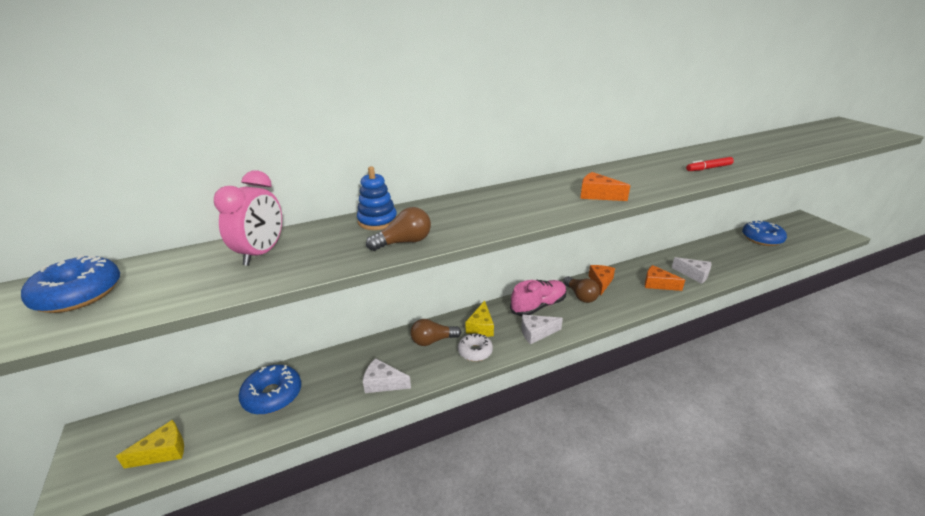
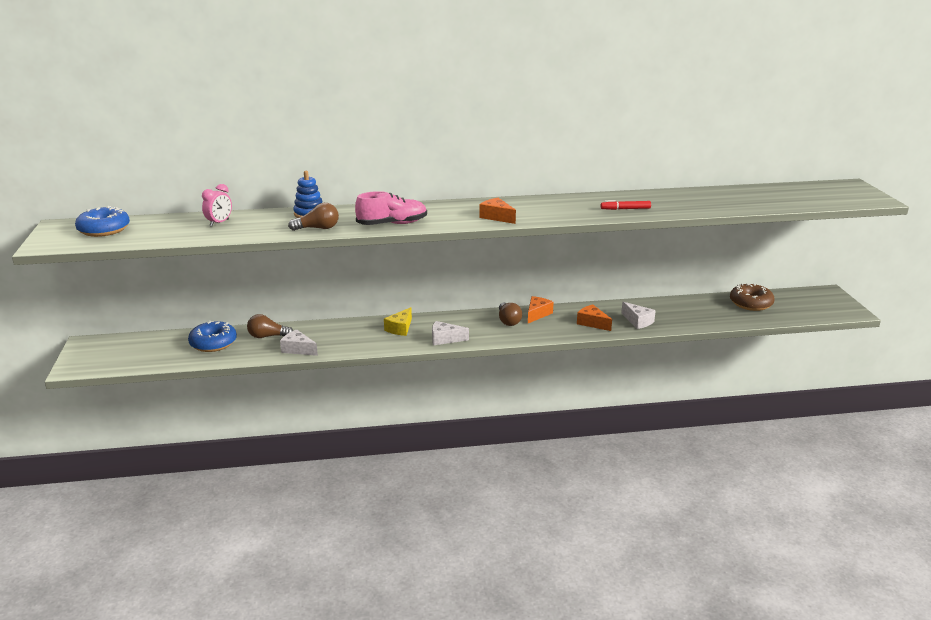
camera: 15 degrees right, 5 degrees down
(163, 451) = (130, 359): yellow cheese -> none
(262, 253) = (219, 223): pink clock -> pink clock, size x0.66
(433, 340) = (353, 331): brown light bulb -> brown light bulb (268, 336)
(475, 351) = (383, 342): white donut -> none
(538, 306) = (463, 322): pink shoe -> pink shoe (392, 224)
(762, 238) = (750, 303): blue donut -> brown donut

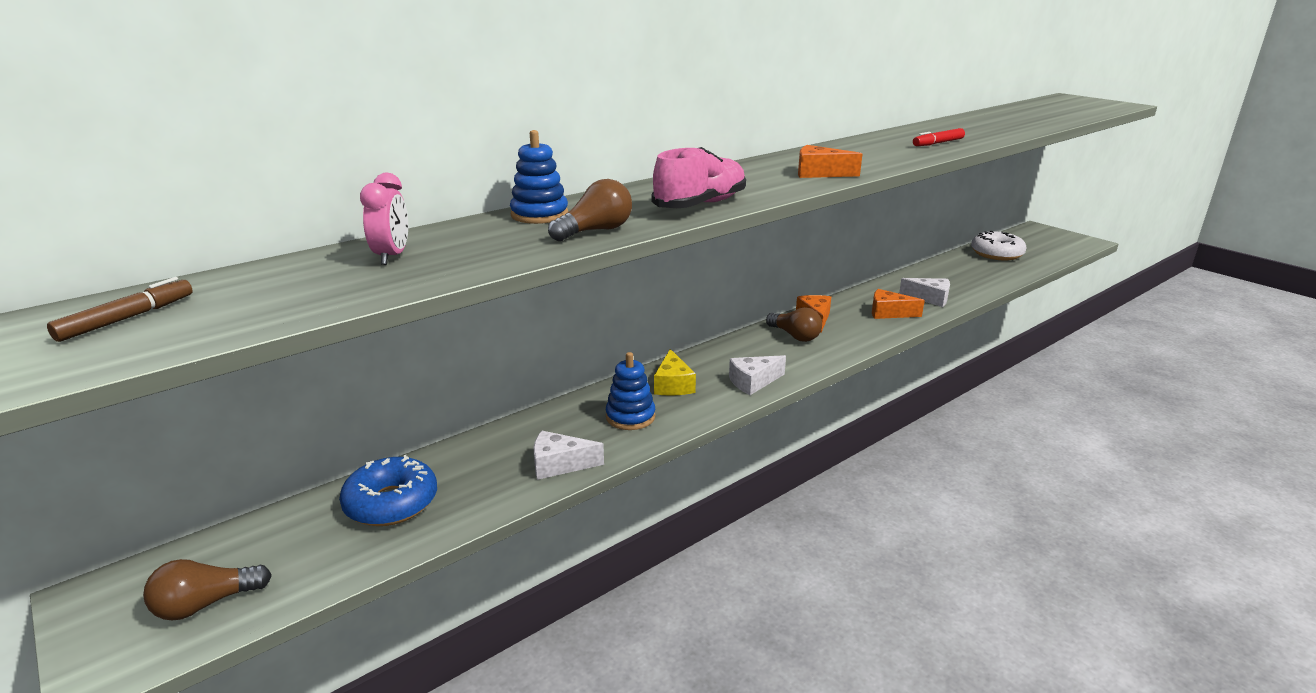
camera: 30 degrees left, 0 degrees up
(104, 229) = (126, 318): blue donut -> brown marker
(268, 336) = (481, 459): brown light bulb -> brown light bulb (206, 604)
(357, 338) = (630, 417): none -> blue stacking toy
(750, 303) = (996, 254): brown donut -> white donut

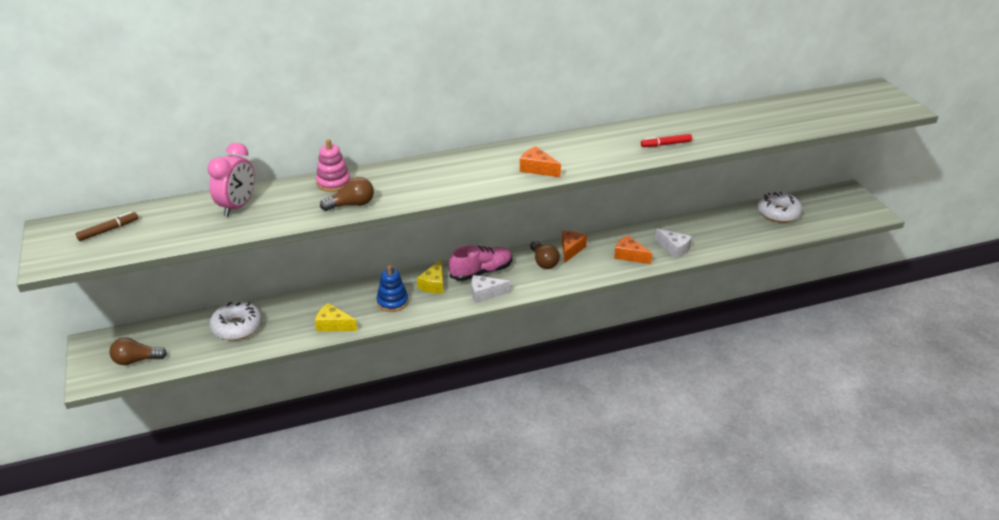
camera: 20 degrees right, 10 degrees up
(391, 503) = (237, 327): blue donut -> white donut
(392, 256) = (237, 206): pink clock -> pink clock, size x1.50
(539, 215) = (333, 183): blue stacking toy -> pink stacking toy
(559, 465) = (333, 325): white cheese -> yellow cheese
(700, 205) = (430, 190): pink shoe -> pink shoe (481, 272)

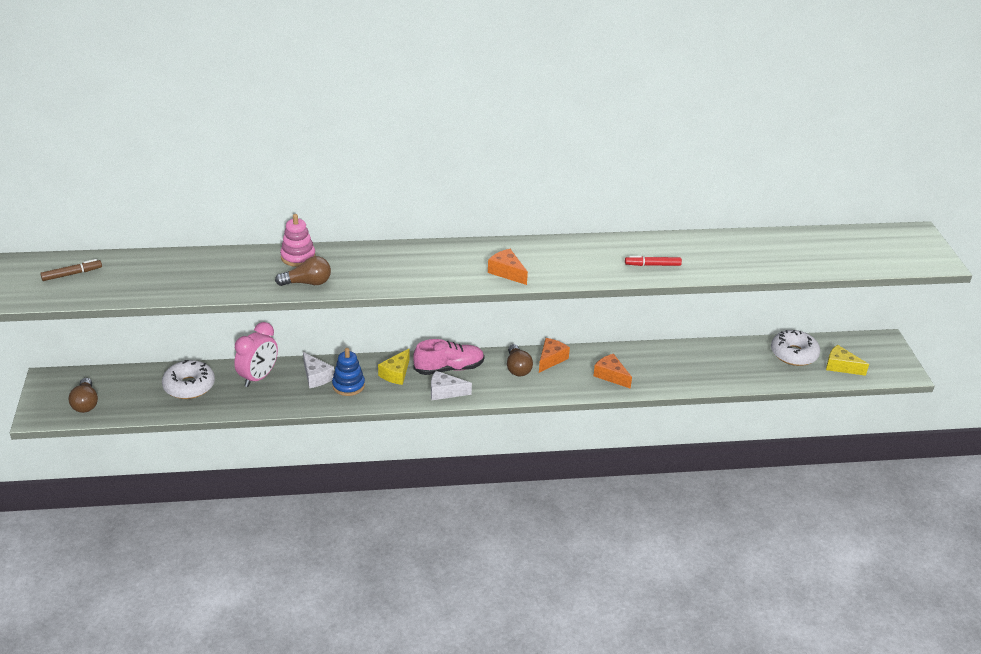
camera: 10 degrees right, 0 degrees up
(136, 360) = (85, 403): brown light bulb -> brown light bulb turned 105 degrees counterclockwise
(237, 206) = (198, 268): pink clock -> pink clock (258, 377)
(333, 325) = (282, 399): yellow cheese -> yellow cheese (841, 366)
(674, 248) = (662, 375): white cheese -> white cheese (316, 377)

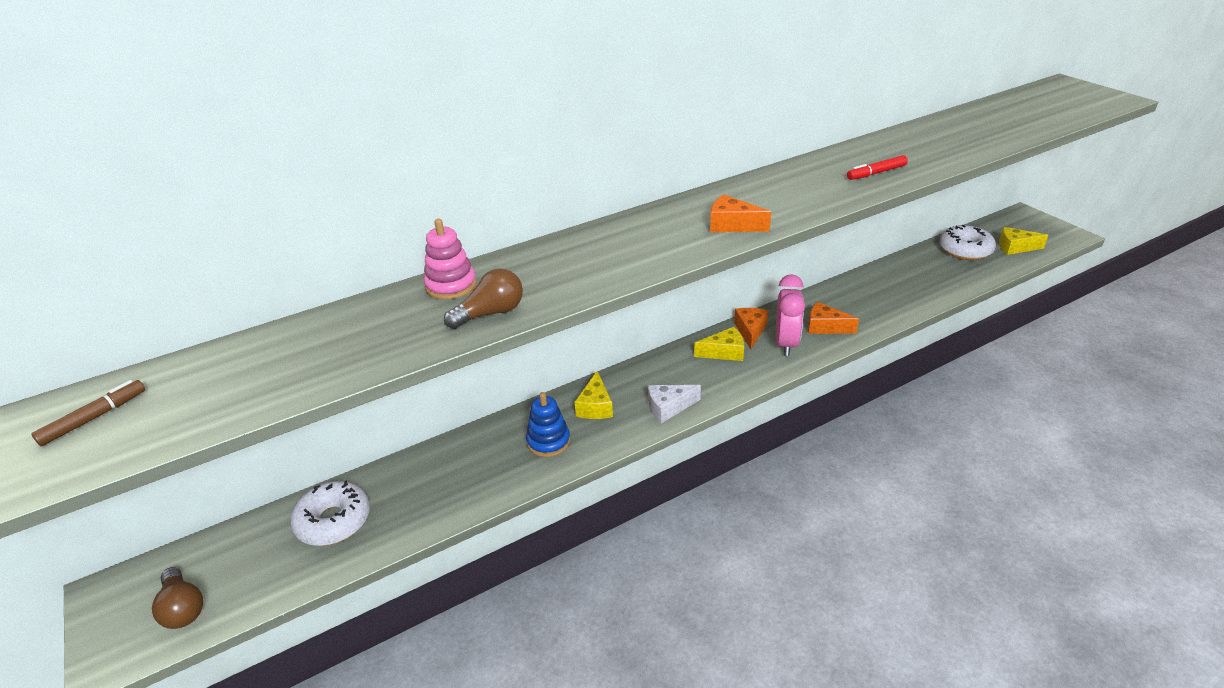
camera: 20 degrees left, 0 degrees up
(258, 377) = (425, 473): pink clock -> pink clock (786, 344)
(316, 377) = (500, 445): white cheese -> none
(449, 368) = (651, 379): pink shoe -> none
(517, 368) = (724, 352): brown light bulb -> yellow cheese

